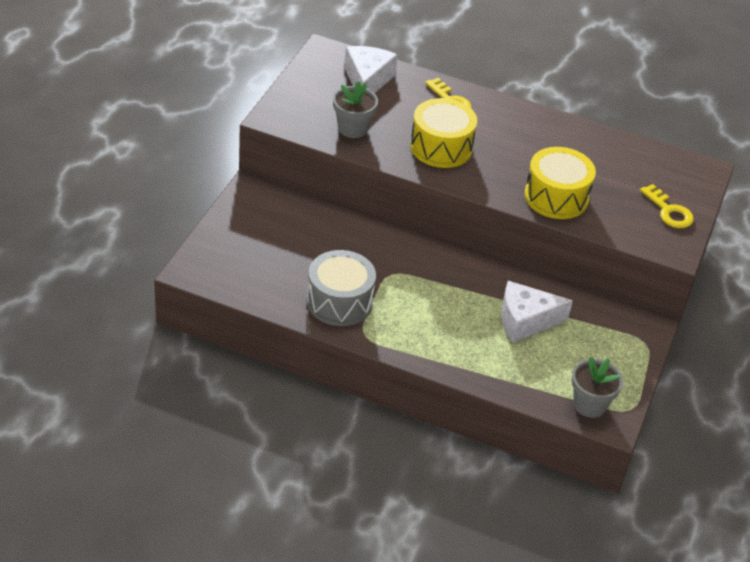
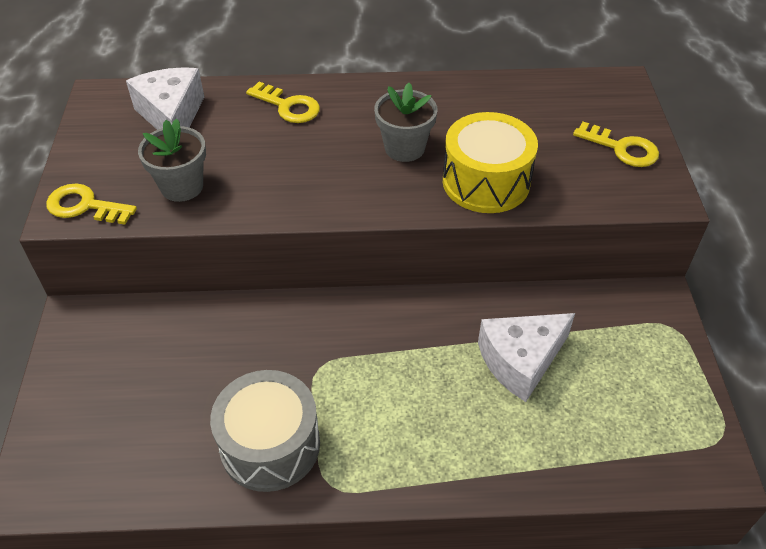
camera: 20 degrees left, 5 degrees up
(287, 118) = (85, 206): none -> yellow key
(441, 147) = (309, 169): yellow drum -> none
(589, 404) = (673, 454): grey flower pot -> grey flower pot (404, 148)

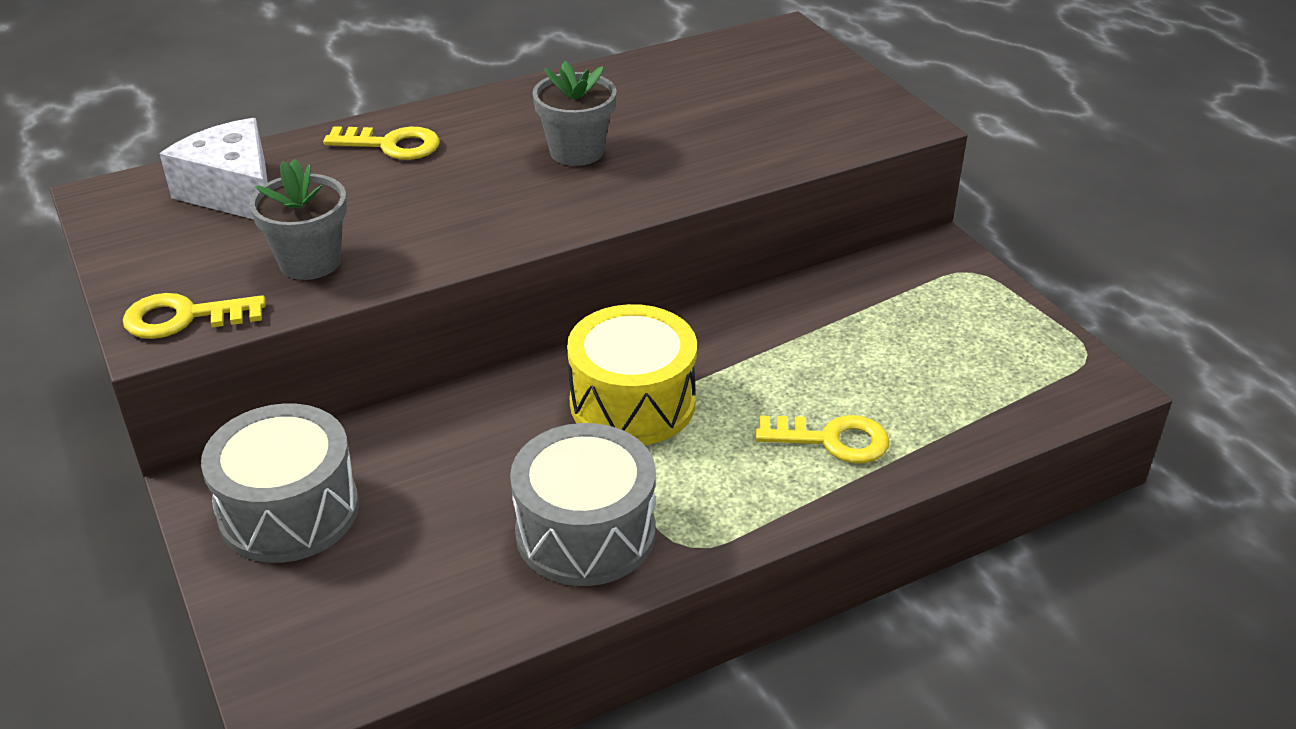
camera: 25 degrees left, 10 degrees down
(108, 353) = (289, 511): none -> grey drum
(486, 182) = (699, 159): yellow drum -> yellow drum (632, 403)
(520, 361) = (829, 353): white cheese -> none
(622, 148) = (830, 92): yellow key -> yellow key (832, 440)

